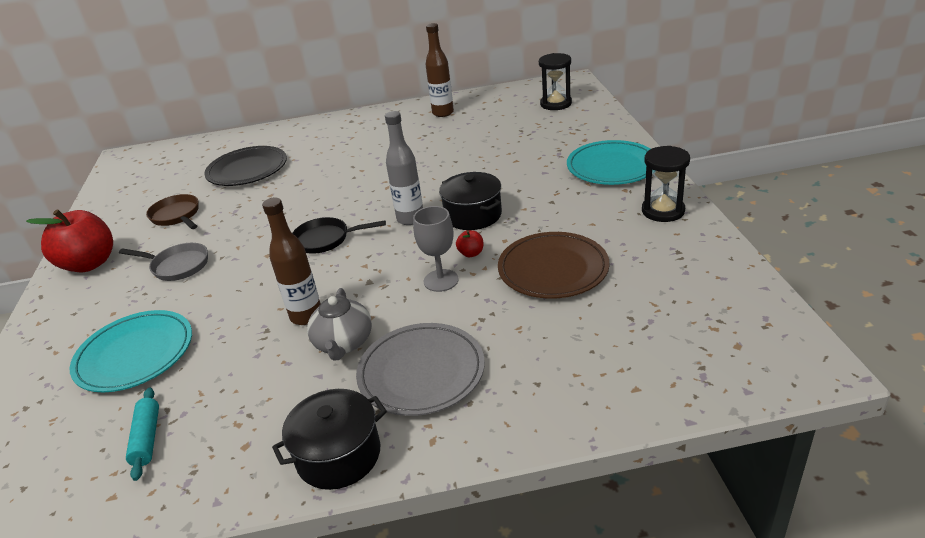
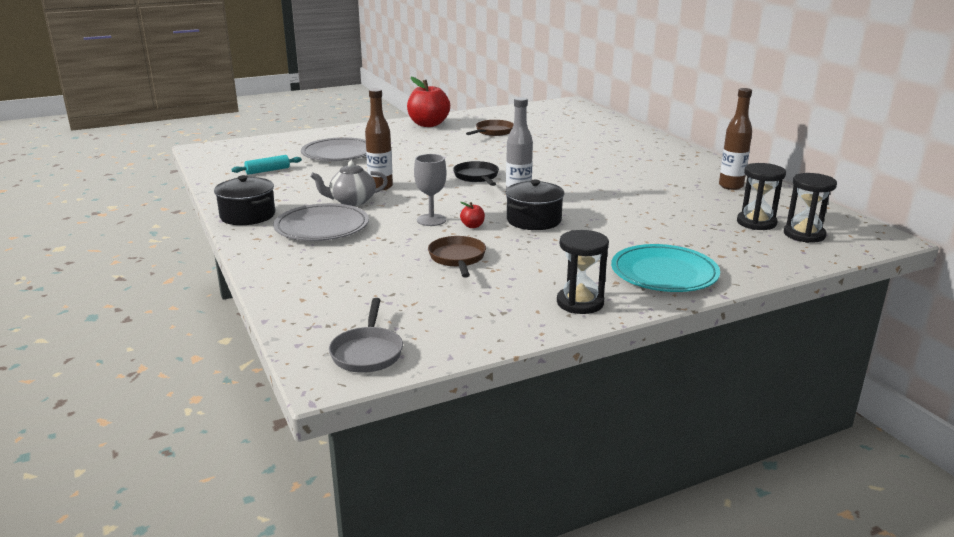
camera: 70 degrees right, 10 degrees down
(135, 354) = (338, 153): turquoise plate -> grey plate
(177, 266) = (431, 144): grey pan -> grey pan (367, 352)
(247, 170) = (569, 137): black plate -> none
(526, 116) = (756, 223): none -> black hourglass
(553, 269) = (457, 258): brown plate -> brown pan

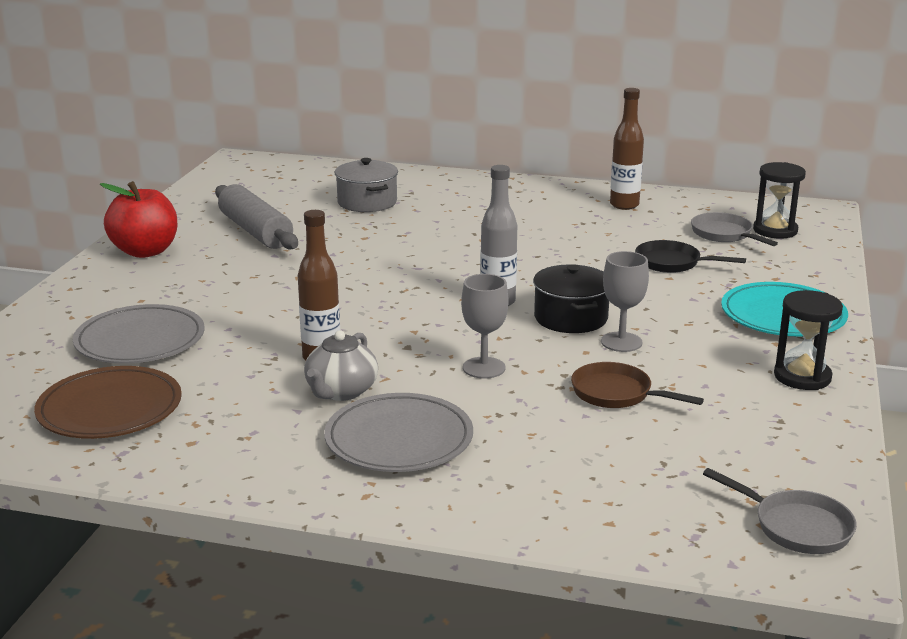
camera: 50 degrees left, 0 degrees up
(248, 215) = (270, 477): black pot -> none
(268, 171) = (110, 409): turquoise rolling pin -> brown plate
(472, 226) = (537, 353): red apple -> none
(477, 177) = (391, 296): black pan -> black pan (672, 263)
(493, 132) = (255, 231): brown pan -> grey rolling pin
(527, 241) = (621, 342): none -> grey goblet
(580, 137) = (367, 202): none -> grey pot
(756, 223) = (724, 234): black hourglass -> grey pan

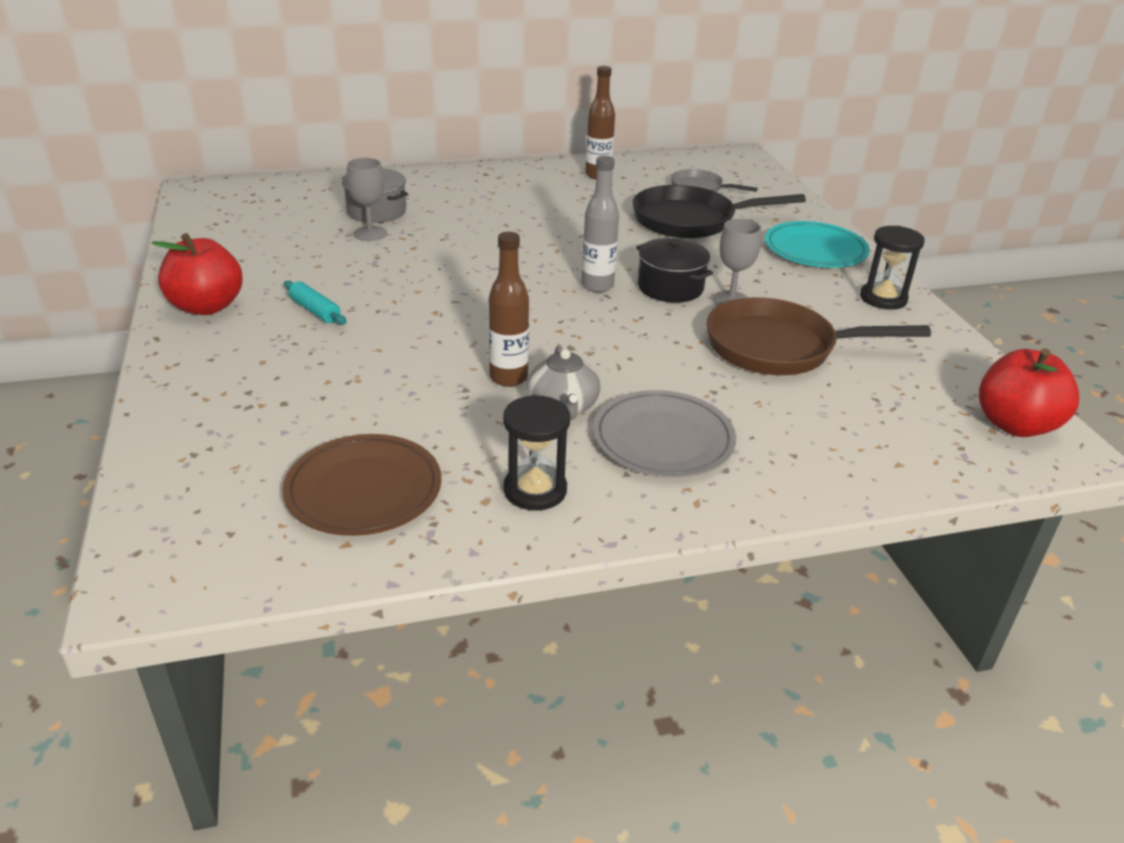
camera: 30 degrees left, 10 degrees up
(140, 340) = (311, 406): grey plate -> none
(224, 271) = (315, 311): none -> turquoise rolling pin
(255, 231) = (300, 262): grey rolling pin -> none
(484, 368) = (655, 351): grey goblet -> grey goblet (370, 233)
(616, 394) = (778, 347): brown pan -> brown pan, size x1.82
(672, 263) = (690, 221): black pan -> black pan, size x1.82
(775, 230) = (731, 178): black hourglass -> black hourglass (535, 490)
(796, 527) = (1015, 425): grey pan -> red apple

